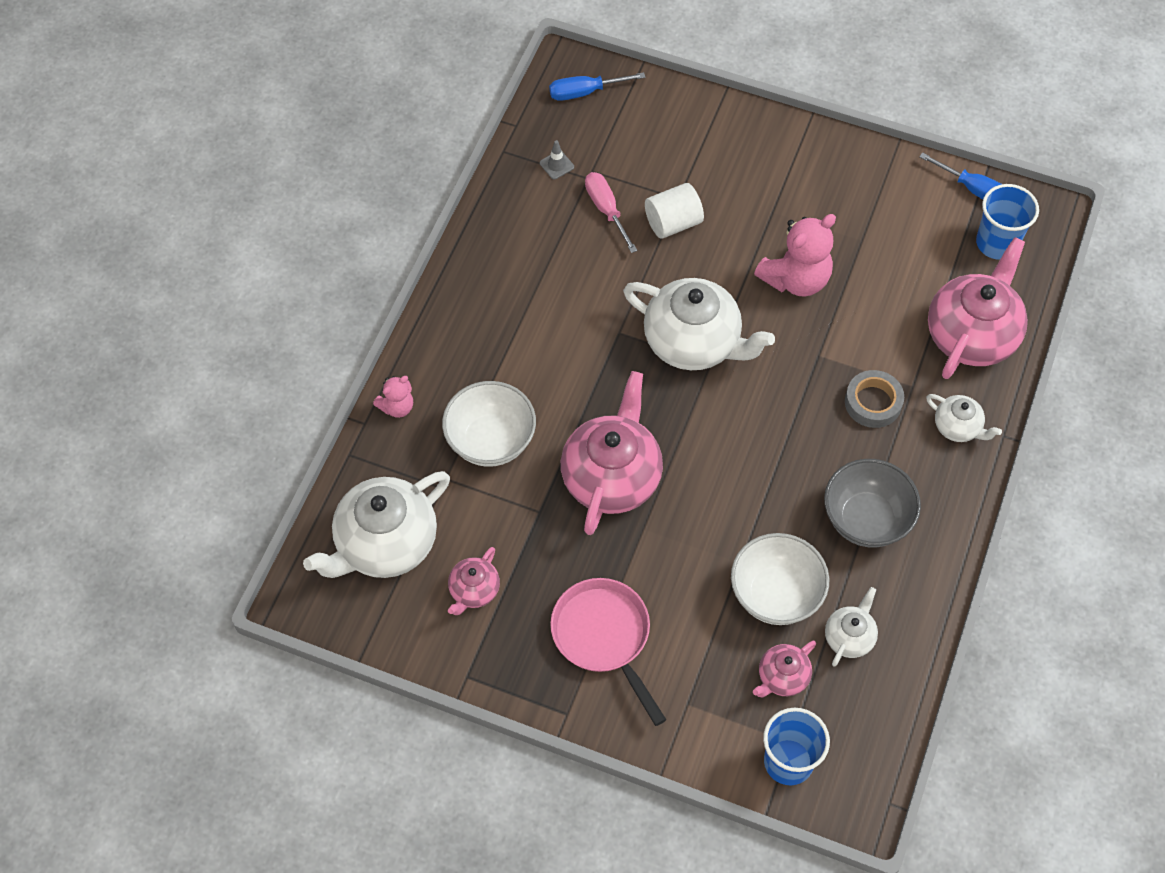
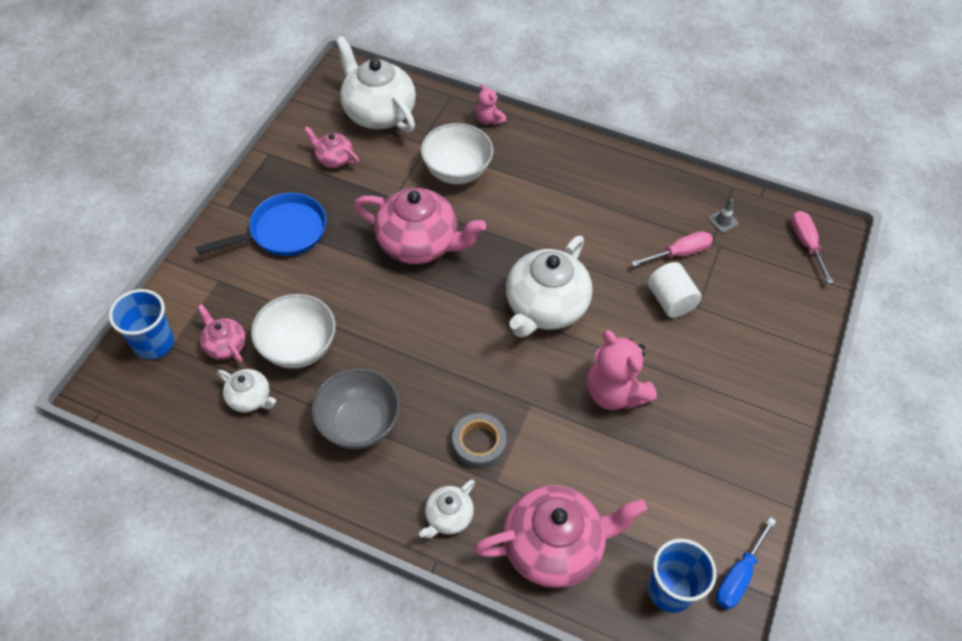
camera: 90 degrees right, 5 degrees down
(585, 92) = (806, 244): blue screwdriver -> pink screwdriver
(604, 637) = (283, 232): pink pan -> blue pan
(972, 334) = (554, 546): pink teapot -> pink teapot turned 45 degrees counterclockwise

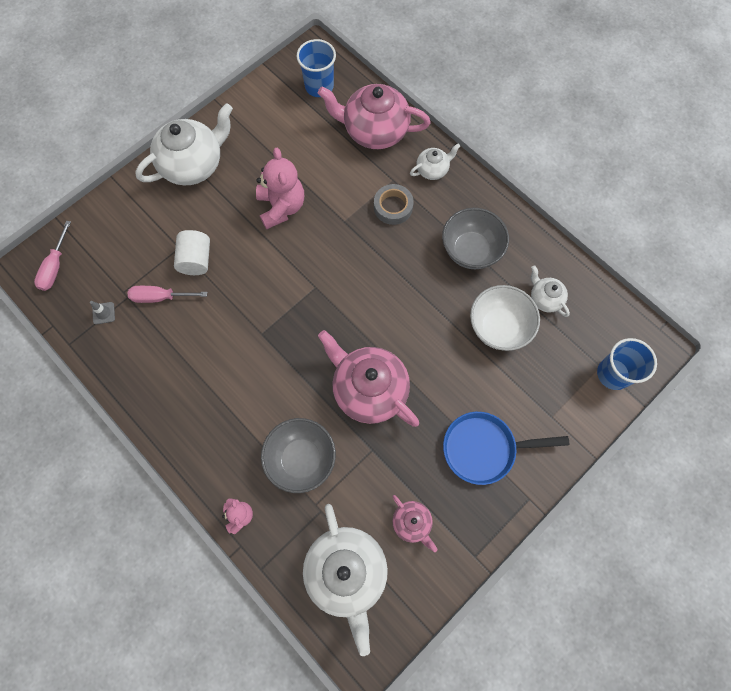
camera: 155 degrees left, 15 degrees up
(225, 345) = (556, 350): pink teapot -> none
(457, 171) = (301, 459): white bowl -> grey bowl
(545, 307) = (295, 290): white teapot -> white teapot (193, 164)
(738, 575) = (275, 79): blue screwdriver -> none

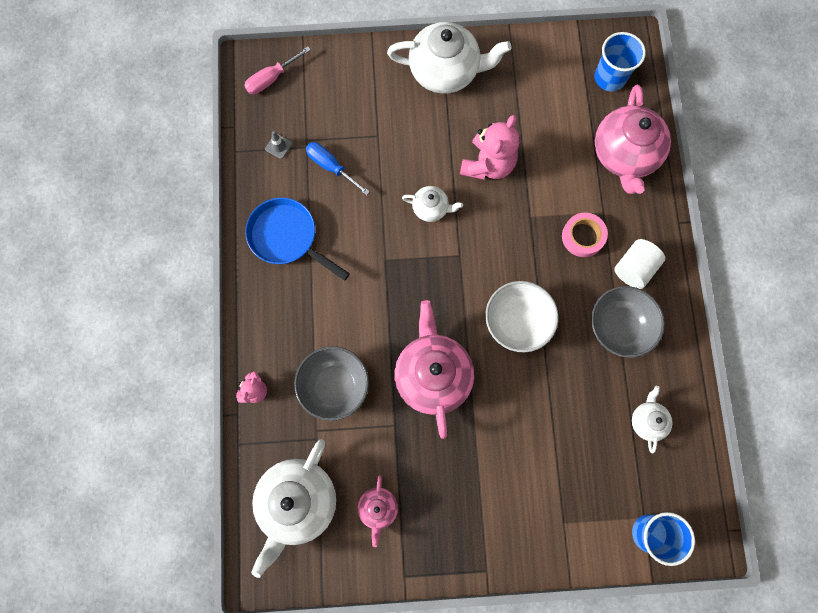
camera: 40 degrees right, 5 degrees up
(160, 297) = (331, 167): pink screwdriver -> blue screwdriver
(196, 260) = (383, 157): white cylinder -> white cylinder (634, 268)
(374, 131) = (624, 155): pink teapot -> pink teapot turned 135 degrees counterclockwise
(393, 207) = (583, 236): grey tape -> pink tape
(432, 170) = (646, 230): white teapot -> white teapot (431, 208)
(484, 448) = (484, 500): blue pan -> blue pan (287, 237)
(498, 327) = (584, 412): white bowl -> white bowl (517, 322)

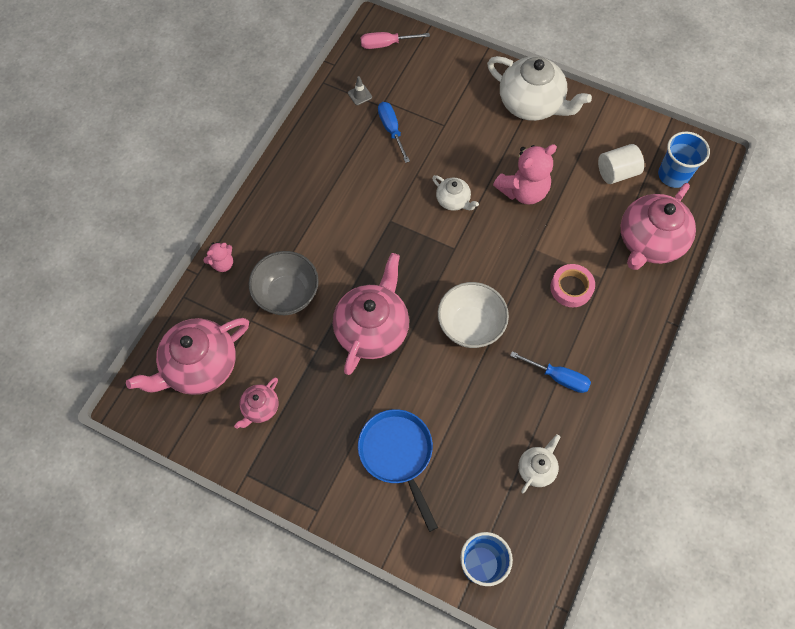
camera: 30 degrees right, 10 degrees down
(287, 237) = (322, 164): blue pan -> blue pan (397, 454)
(297, 502) = (200, 366): white teapot -> pink teapot
(618, 327) = (558, 377): grey bowl -> blue screwdriver
(634, 268) = (602, 337): white cylinder -> white cylinder (616, 172)

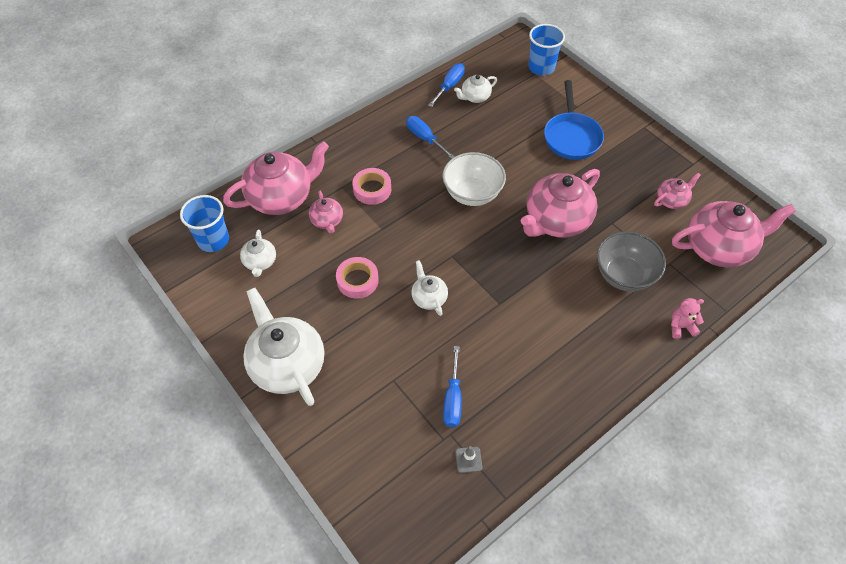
camera: 155 degrees left, 10 degrees down
(386, 44) = (402, 521): pink screwdriver -> none
(523, 191) = (357, 280): pink teddy bear -> pink tape
(576, 473) = (449, 86): none -> blue screwdriver
(589, 235) = (327, 221): none -> pink teapot
(616, 172) = (260, 262): white cylinder -> white teapot

